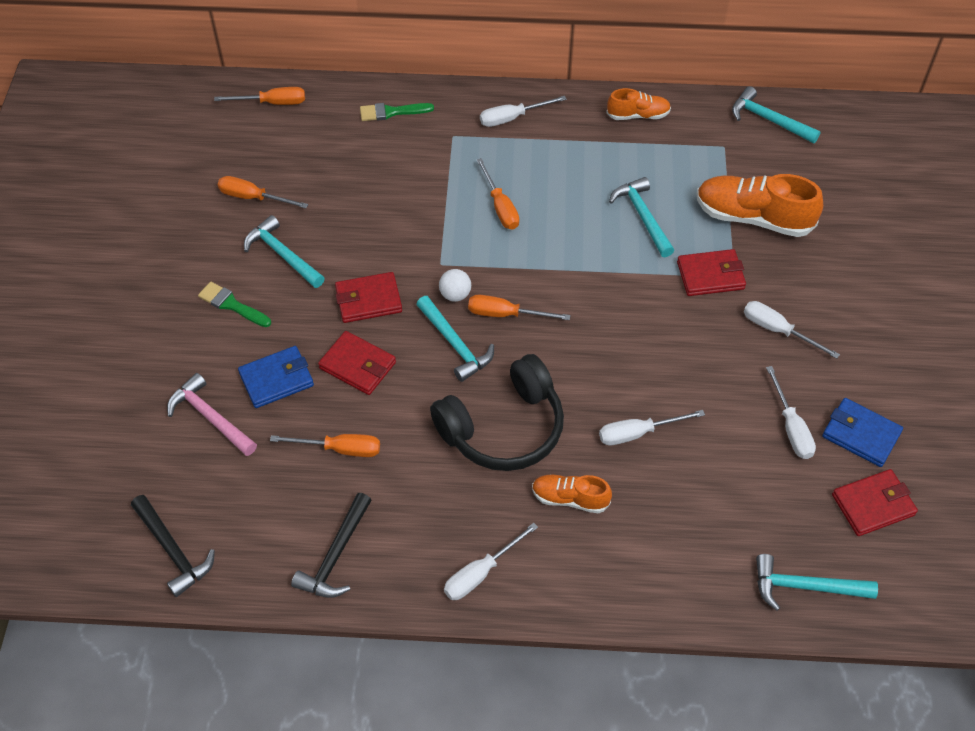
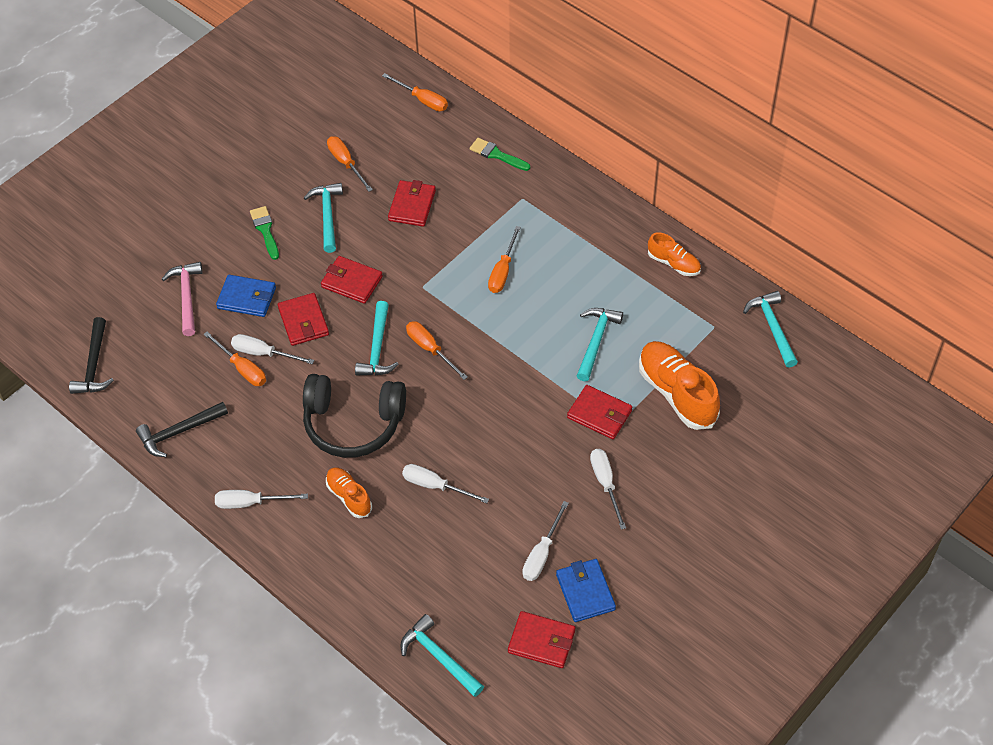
camera: 40 degrees right, 0 degrees up
(357, 199) = (412, 206): none -> red wallet
(455, 295) = (410, 314): white ball -> none
(512, 118) = (578, 210): white screwdriver -> white screwdriver (263, 353)

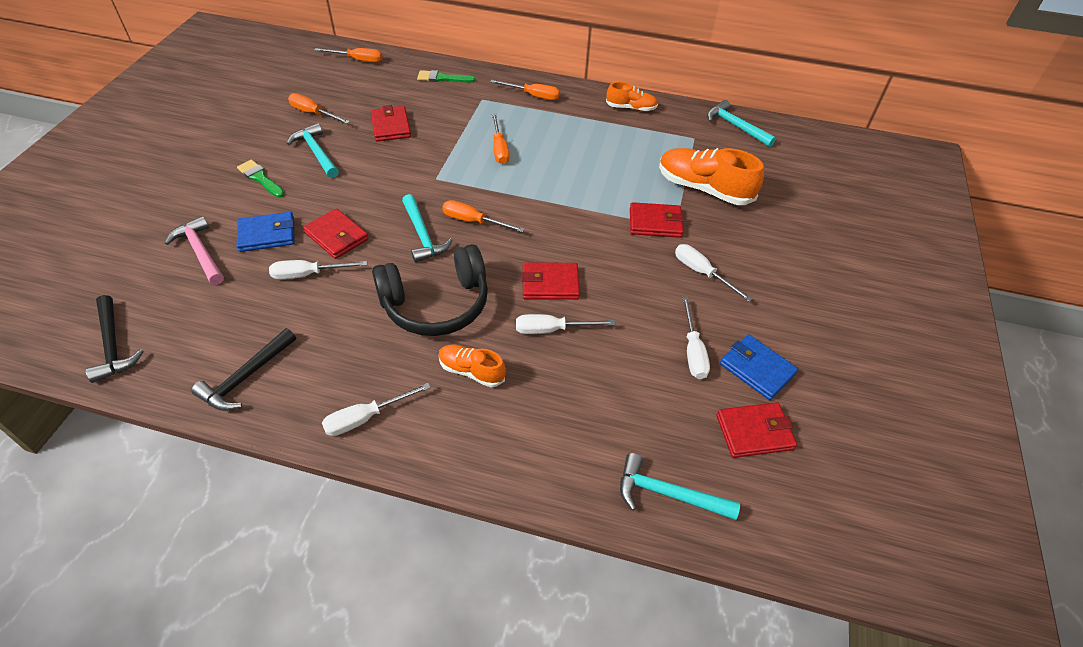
camera: 30 degrees left, 5 degrees down
(242, 368) = (291, 294): orange screwdriver -> orange screwdriver (533, 96)
(352, 282) = (367, 193): red wallet -> red wallet (550, 284)
(596, 341) = (611, 173): turquoise hammer -> none

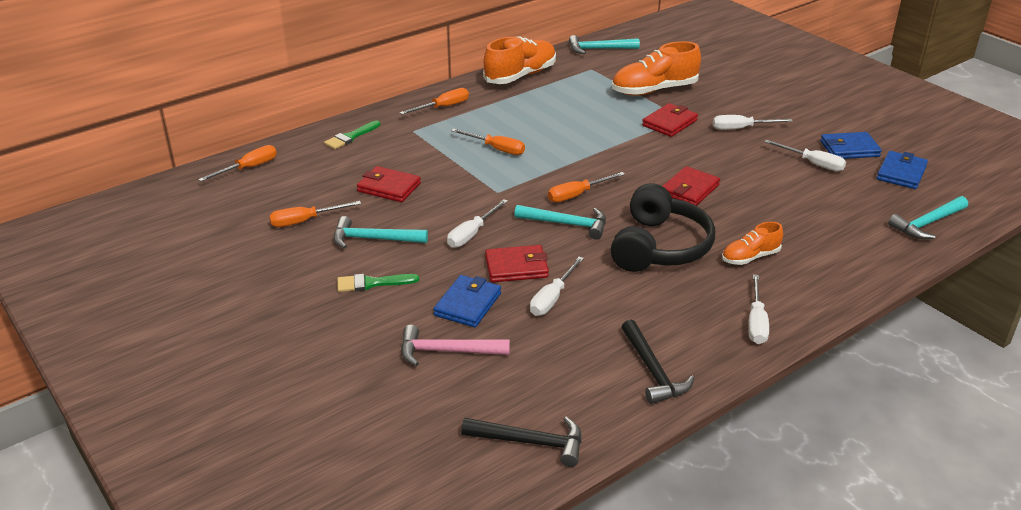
camera: 50 degrees left, 15 degrees down
(552, 330) = (739, 207): white screwdriver -> white screwdriver (472, 234)
(631, 108) = (520, 76): orange shoe -> orange shoe, size x1.78
(754, 432) = (901, 173): red wallet -> blue wallet

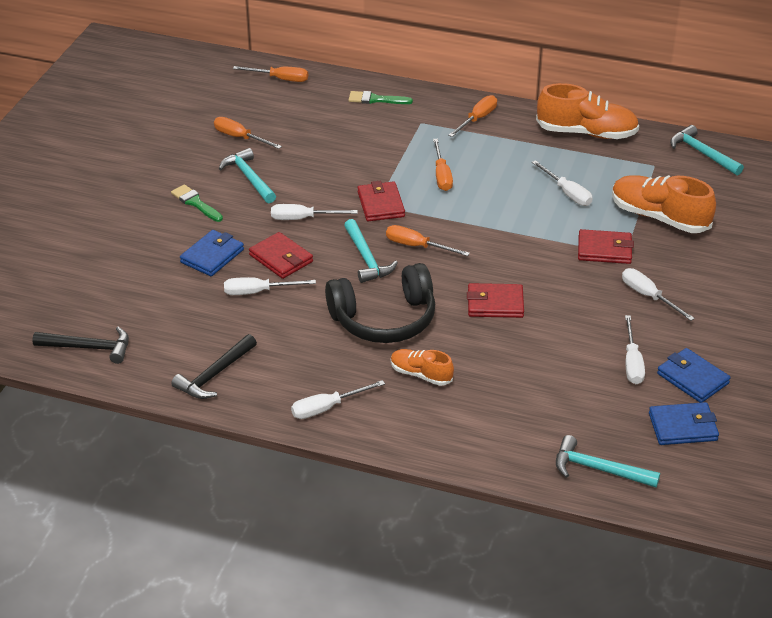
camera: 55 degrees right, 5 degrees up
(389, 187) = (324, 151): red wallet -> red wallet (381, 204)
(443, 107) = (477, 119): orange screwdriver -> orange screwdriver turned 75 degrees counterclockwise
(447, 351) = (150, 271): pink hammer -> none
(468, 304) = (212, 256): blue wallet -> blue wallet turned 45 degrees counterclockwise
(530, 442) = (89, 348): black hammer -> black hammer turned 60 degrees counterclockwise
(584, 110) = (567, 193): none -> white screwdriver

